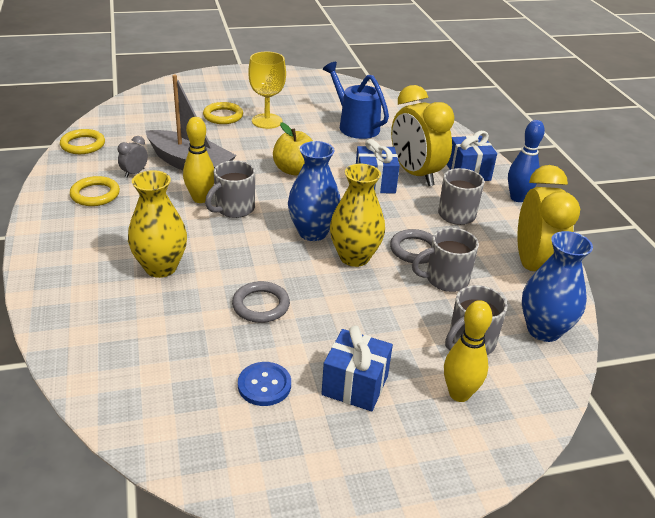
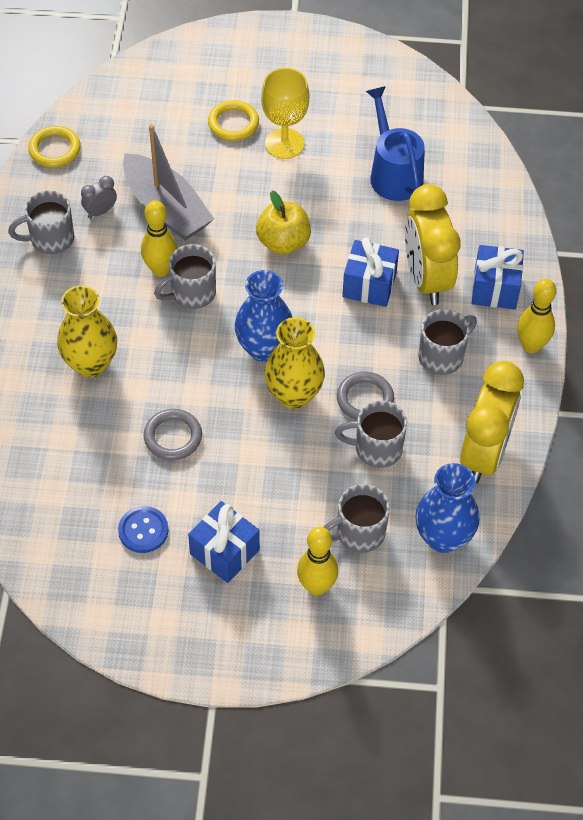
camera: 20 degrees right, 20 degrees up
(95, 194) = (50, 239): yellow ring -> grey mug
(517, 198) = (531, 346): blue bowling pin -> yellow bowling pin

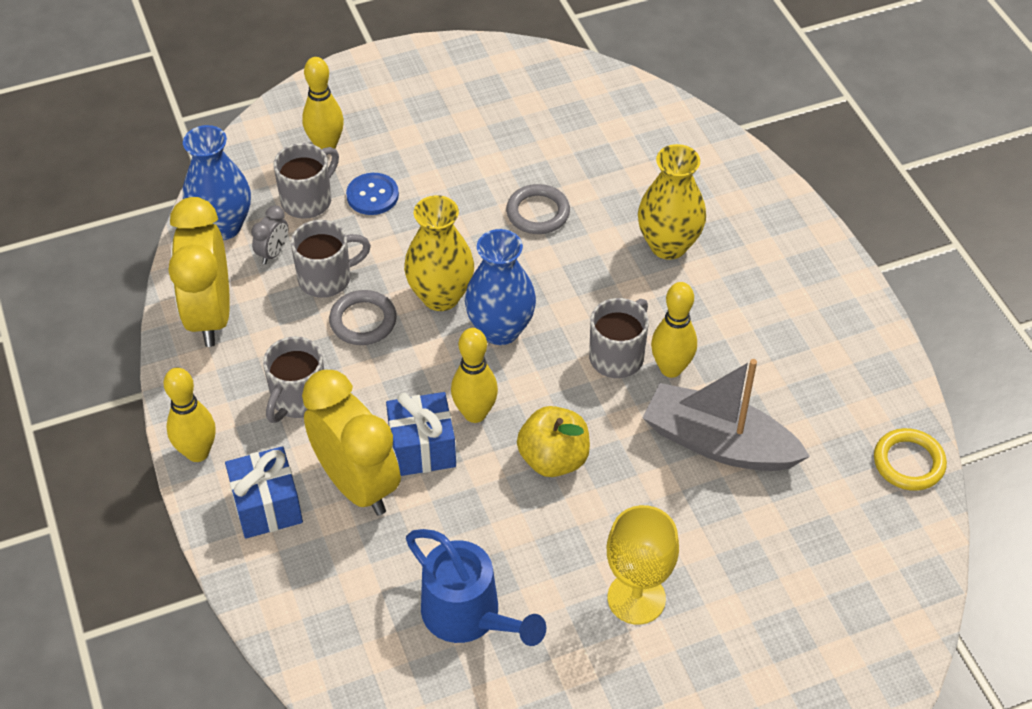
camera: 155 degrees right, 5 degrees down
(50, 239) = (817, 352): grey mug -> none
(100, 211) = (790, 407): grey clock -> grey clock (273, 253)
(143, 530) = (511, 131): blue button -> blue button (372, 195)
(224, 552) = (426, 141): blue gift -> none
(233, 123) = (722, 599): yellow ring -> none
(319, 294) = (475, 413): none -> yellow bowling pin

